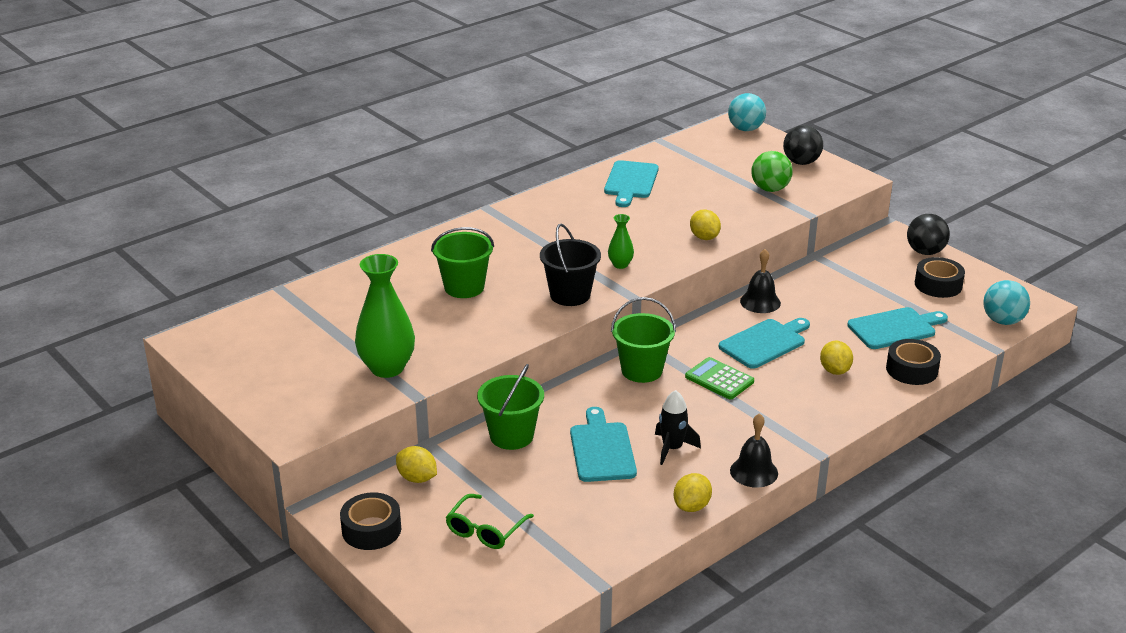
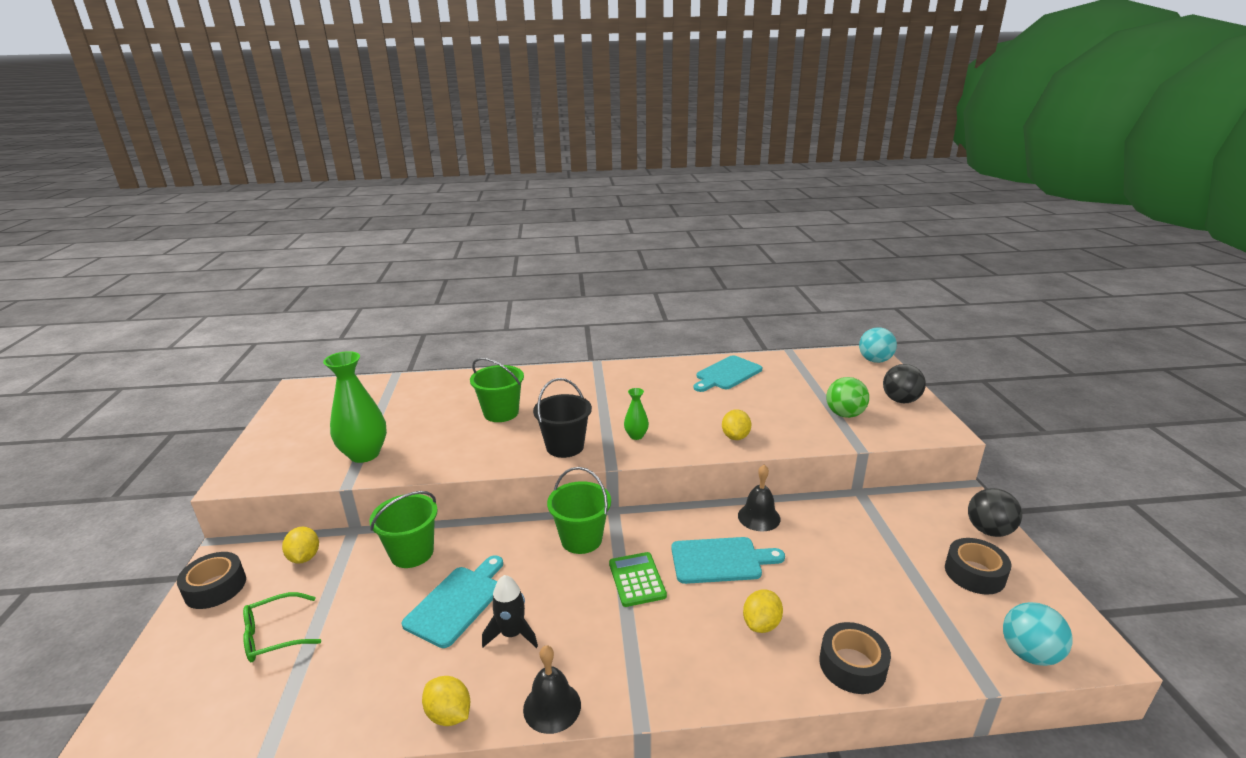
camera: 35 degrees right, 5 degrees down
(692, 506) = (449, 714): yellow lemon -> yellow lemon turned 60 degrees clockwise
(895, 328) = (877, 603): turquoise cutting board -> none

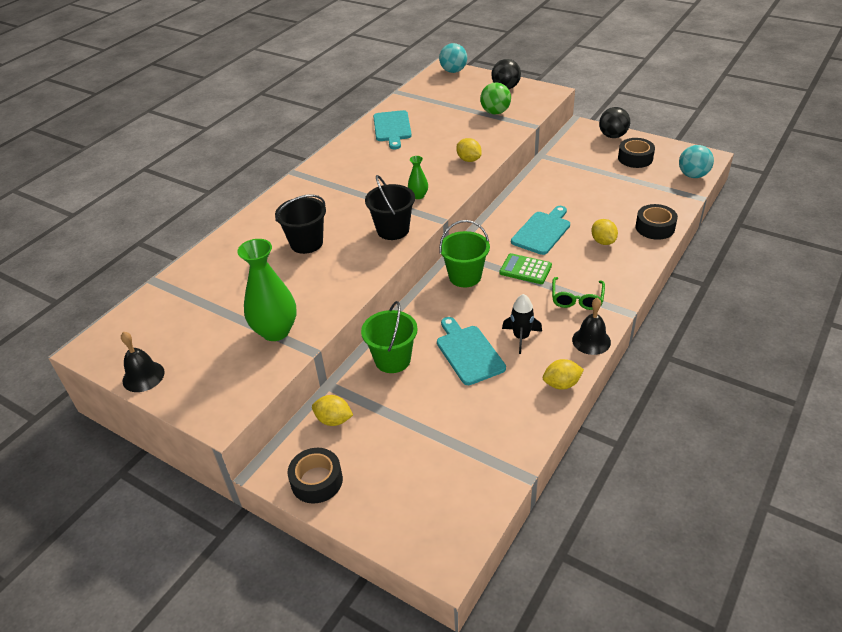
camera: 50 degrees left, 15 degrees up
(274, 635) = (412, 453): green glasses -> green glasses (577, 299)
(501, 413) = (306, 243): green bucket -> black bucket
(759, 517) = (522, 200): black bell -> black bell (143, 376)

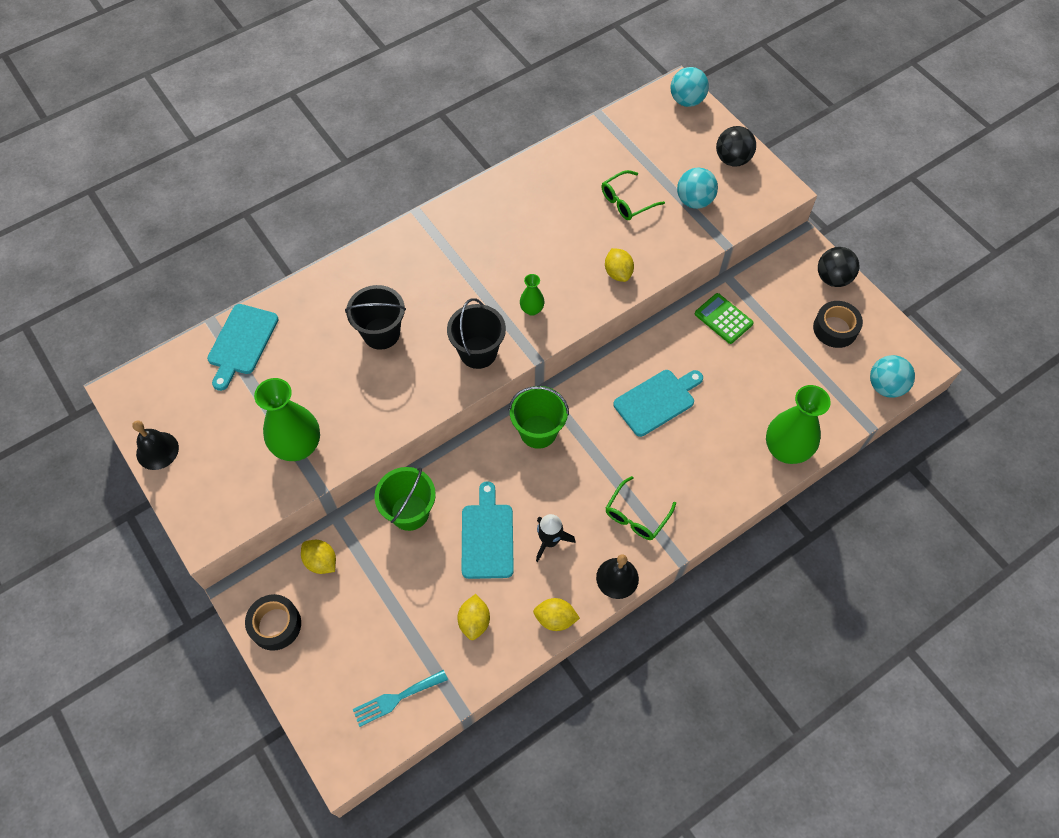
camera: 20 degrees right, 20 degrees up
(392, 128) = (560, 180): turquoise cutting board -> turquoise cutting board (242, 343)
(448, 125) = (626, 201): none -> green glasses
(463, 491) = (397, 698): none -> turquoise fork
(495, 112) = (694, 201): green ball -> turquoise ball
(525, 269) = (606, 449): green calculator -> green calculator (723, 319)
(603, 241) = (714, 445): yellow lemon -> yellow lemon (474, 621)
(655, 227) = (785, 450): black tape -> green vase

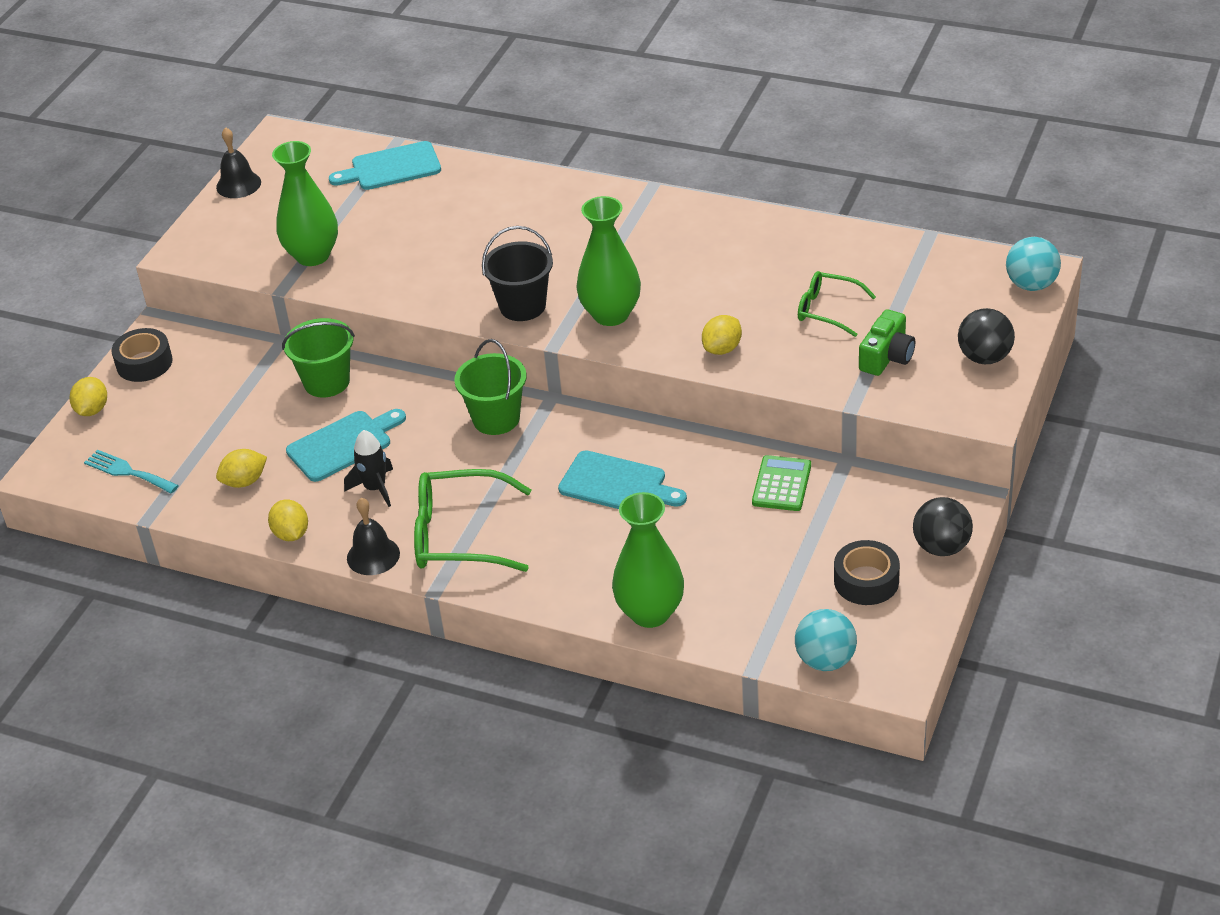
camera: 60 degrees right, 20 degrees down
(321, 562) = (228, 356): yellow lemon -> yellow lemon (92, 410)
(381, 333) = (483, 238): black bucket -> none
(532, 309) = (611, 314): green vase -> green vase, size x2.03
(636, 515) = (459, 535): green glasses -> green glasses, size x1.66
(694, 201) = (887, 357): turquoise ball -> green camera

